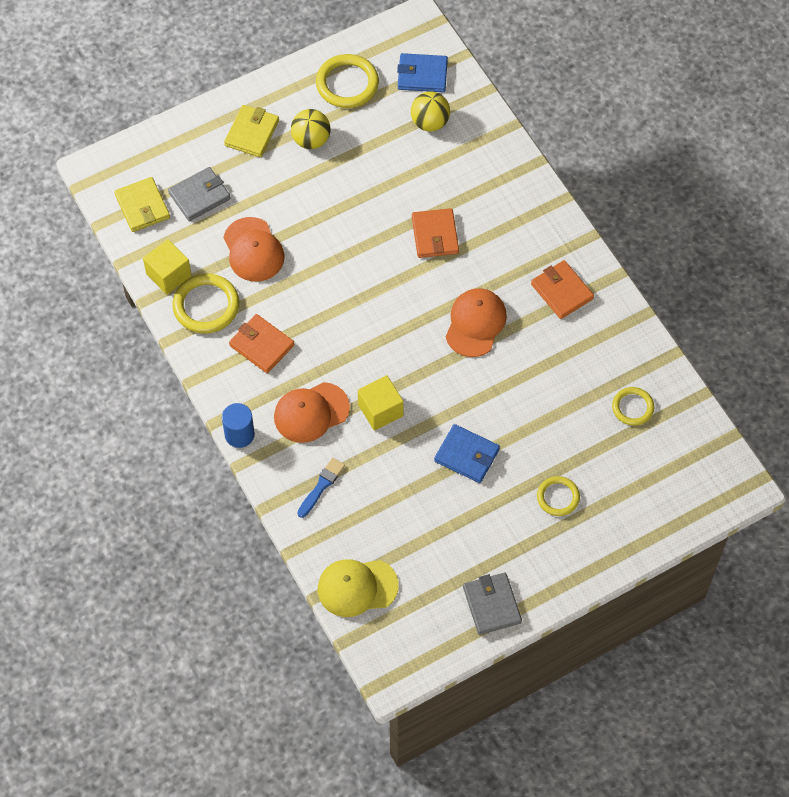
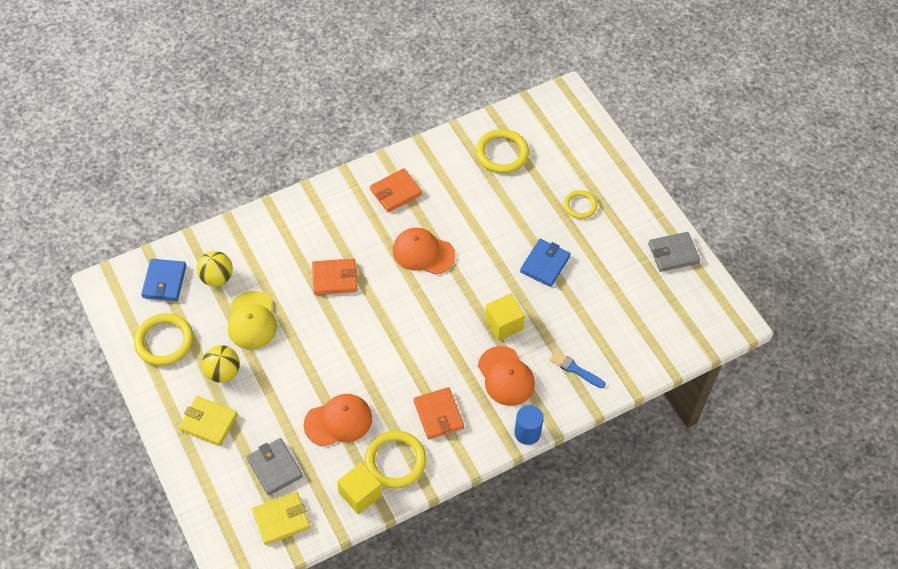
camera: 90 degrees left, 5 degrees down
(261, 345) = (438, 415): orange wallet -> orange wallet turned 60 degrees counterclockwise
(357, 587) = (665, 345): yellow cap -> yellow cap (252, 320)
(632, 407) = (502, 153): yellow ring -> yellow ring, size x1.63

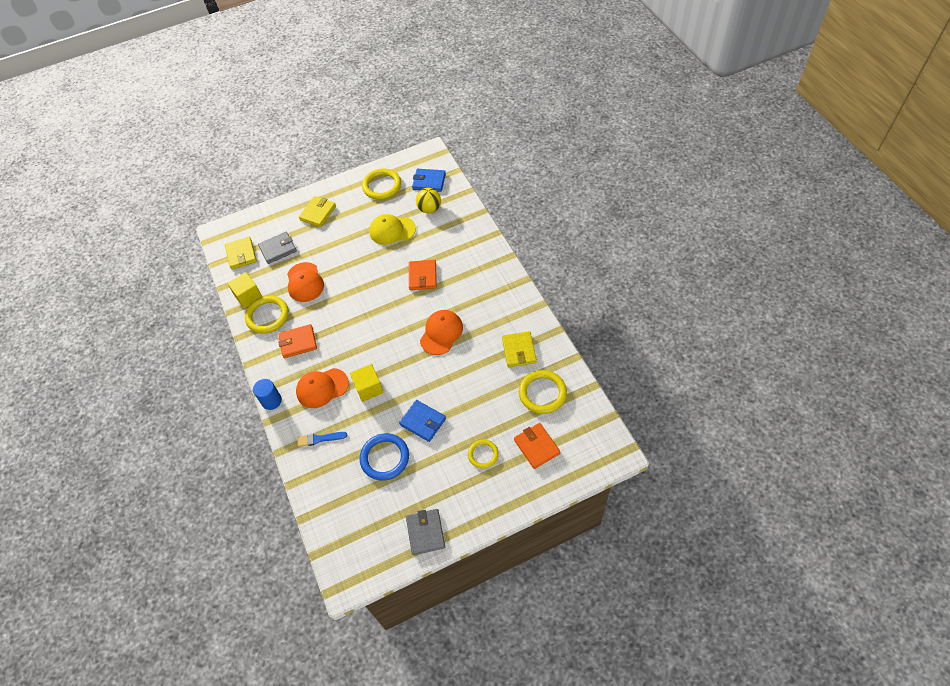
camera: 100 degrees right, 0 degrees up
(223, 372) = (353, 218): yellow ball -> none
(396, 192) = (502, 314): orange wallet -> orange wallet (536, 446)
(447, 175) = (519, 350): none -> yellow wallet
(575, 369) = (319, 439): blue brush -> blue brush turned 135 degrees counterclockwise
(593, 298) = (385, 458): none -> blue ring

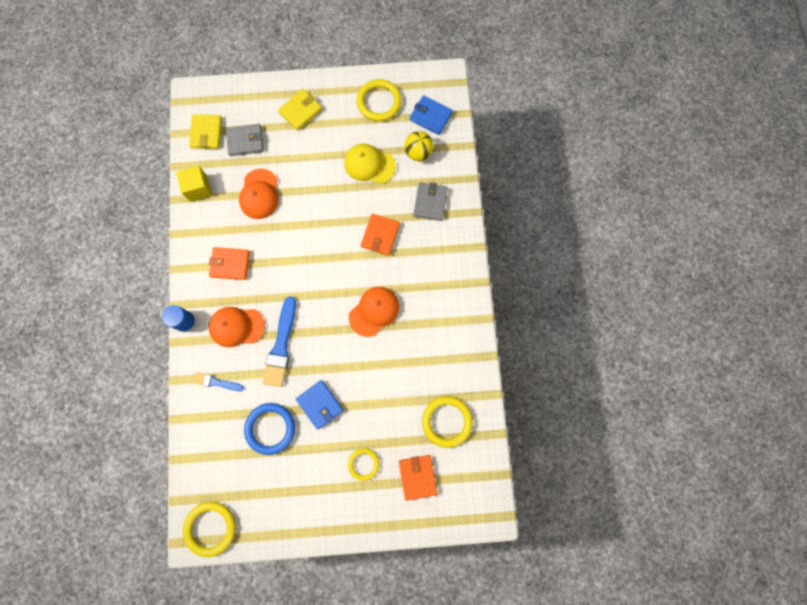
camera: 15 degrees right, 20 degrees up
(267, 316) = (210, 220): yellow ring -> yellow ring (210, 528)
(369, 388) = (281, 345): yellow cube -> blue brush
(425, 532) = (280, 521): grey wallet -> grey wallet (430, 202)
(519, 350) = (443, 363): yellow wallet -> none

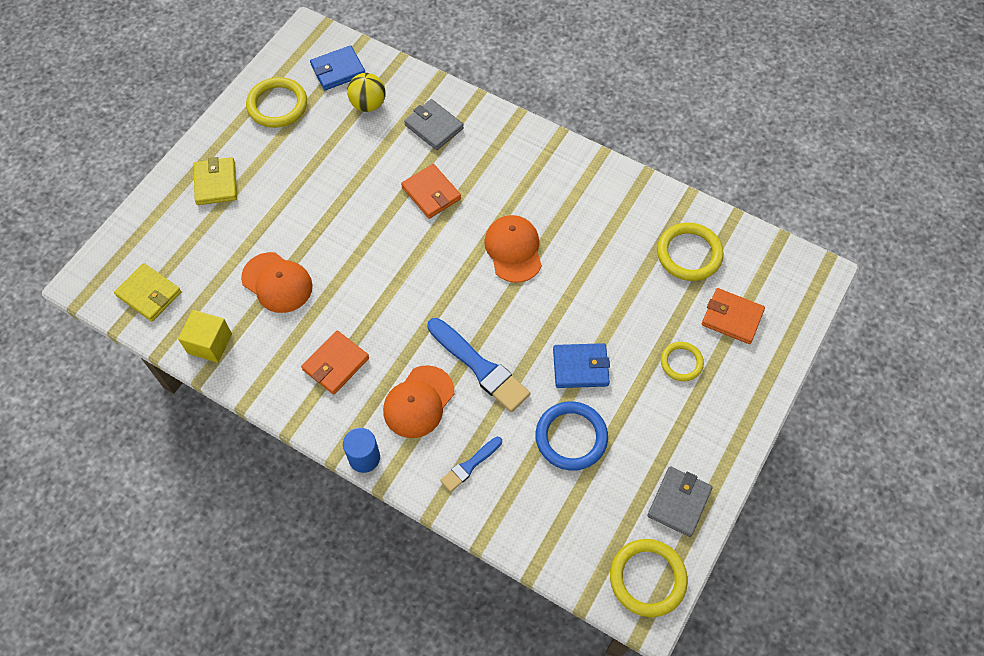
camera: 55 degrees left, 15 degrees down
(245, 141) = (199, 259): grey wallet -> grey wallet (679, 502)
(369, 165) = (341, 156): yellow cap -> none

